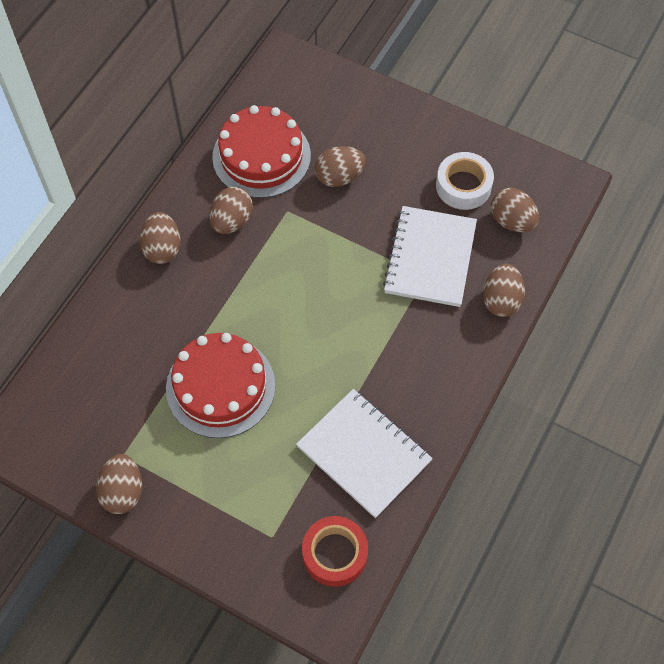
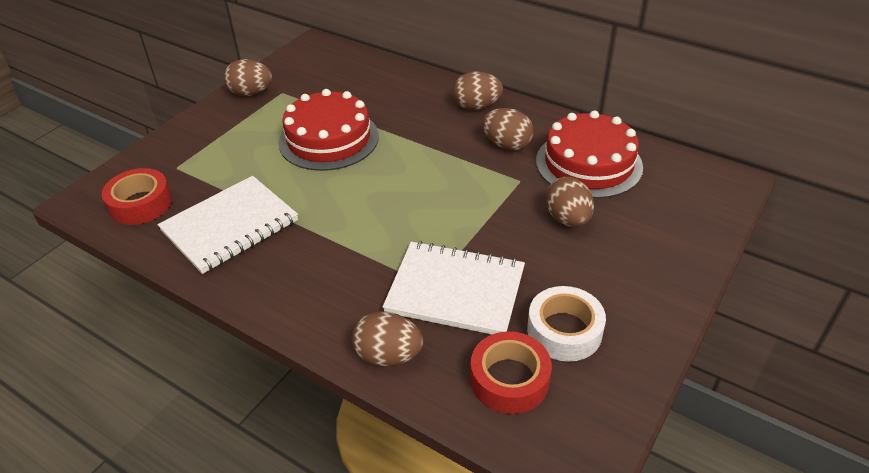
camera: 95 degrees right, 20 degrees down
(512, 221) = (509, 379): brown egg -> red tape

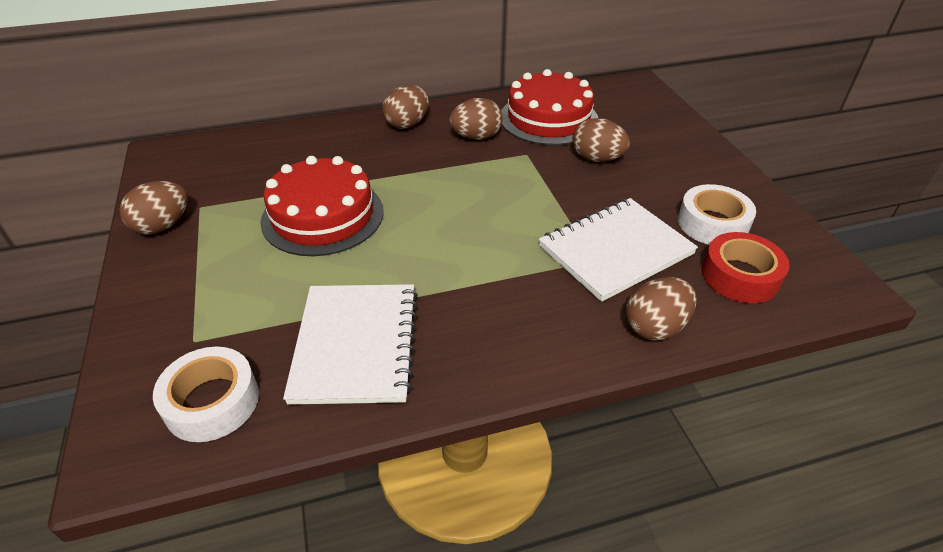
camera: 50 degrees left, 0 degrees up
(140, 204) = (212, 402): red tape -> white tape

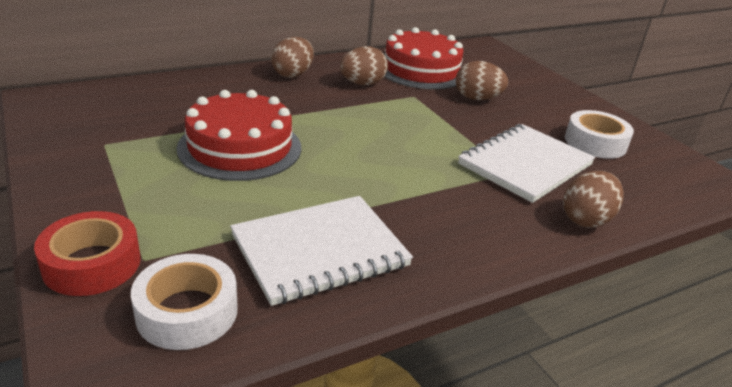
camera: 15 degrees left, 10 degrees down
(163, 226) = (68, 161): brown egg -> none
(356, 344) = (320, 251): white notebook -> white notebook turned 75 degrees clockwise
(740, 276) = (635, 179): red tape -> red tape (92, 264)

